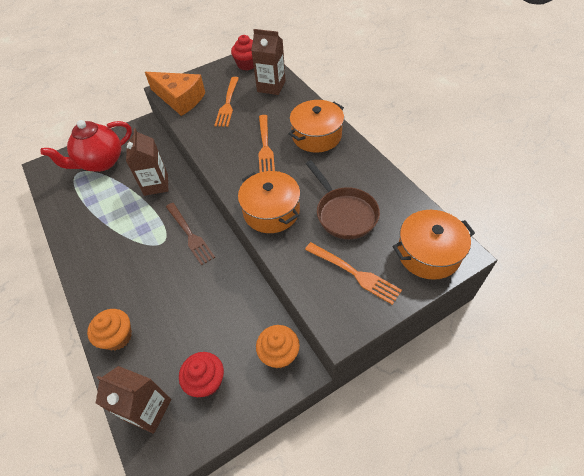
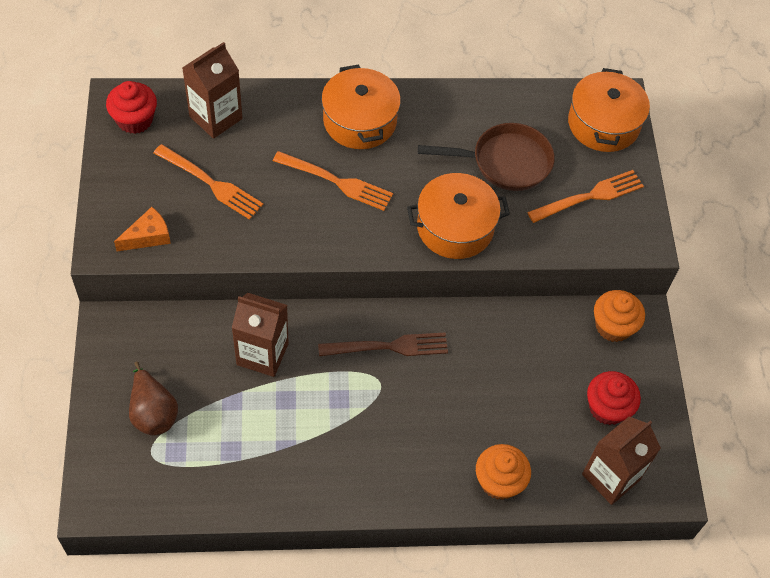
camera: 70 degrees left, 5 degrees up
(101, 162) = (153, 412): red teapot -> brown pear
(180, 99) = (148, 236): orange cheese -> orange cheese, size x0.52

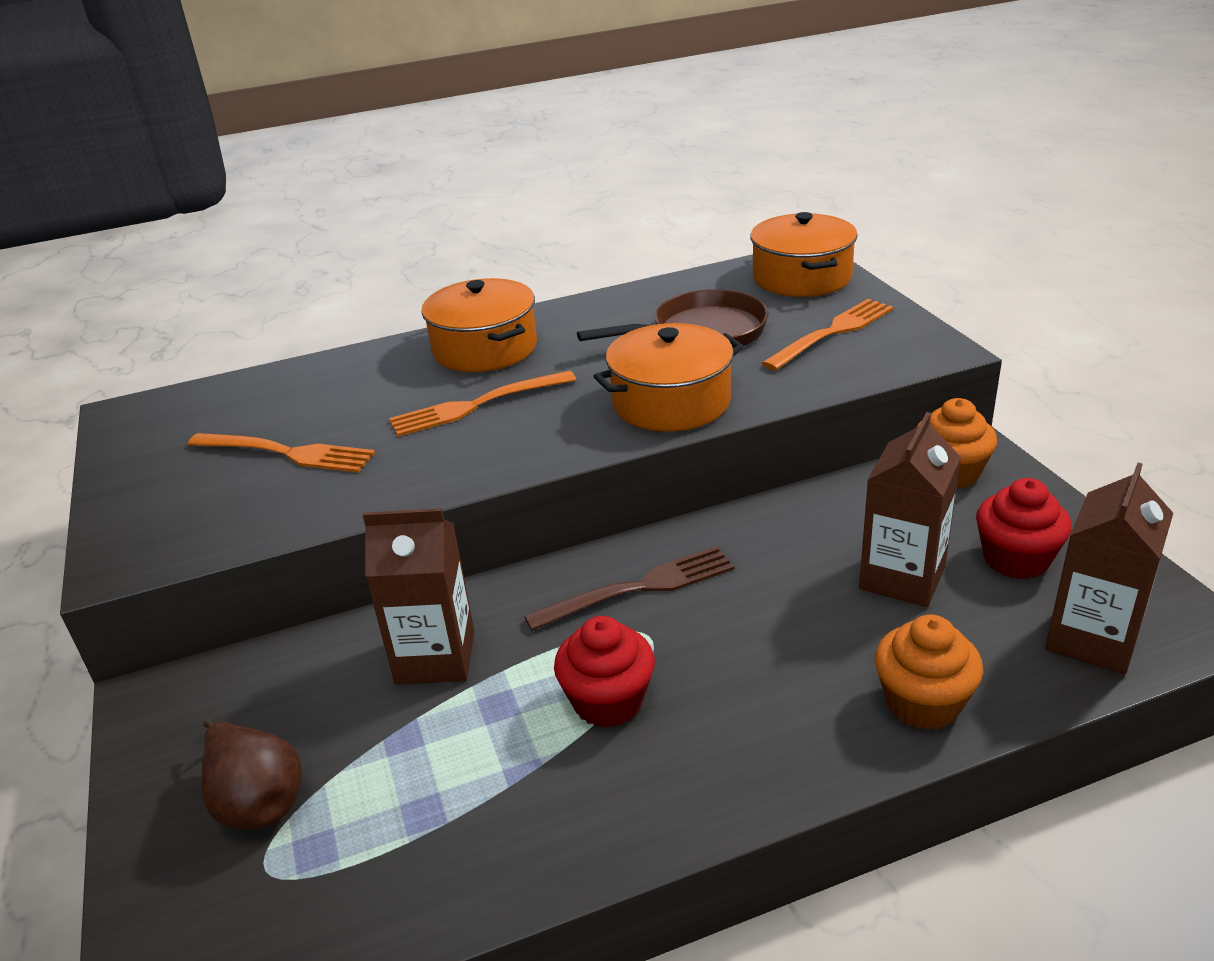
camera: 10 degrees left, 25 degrees down
(135, 120) = (153, 424): red cupcake -> red cupcake (608, 701)
(148, 236) = (195, 532): orange cheese -> none
(215, 117) = (277, 393): brown carton -> brown carton (902, 578)
(336, 181) = (477, 405): orange fork -> orange fork turned 150 degrees clockwise

